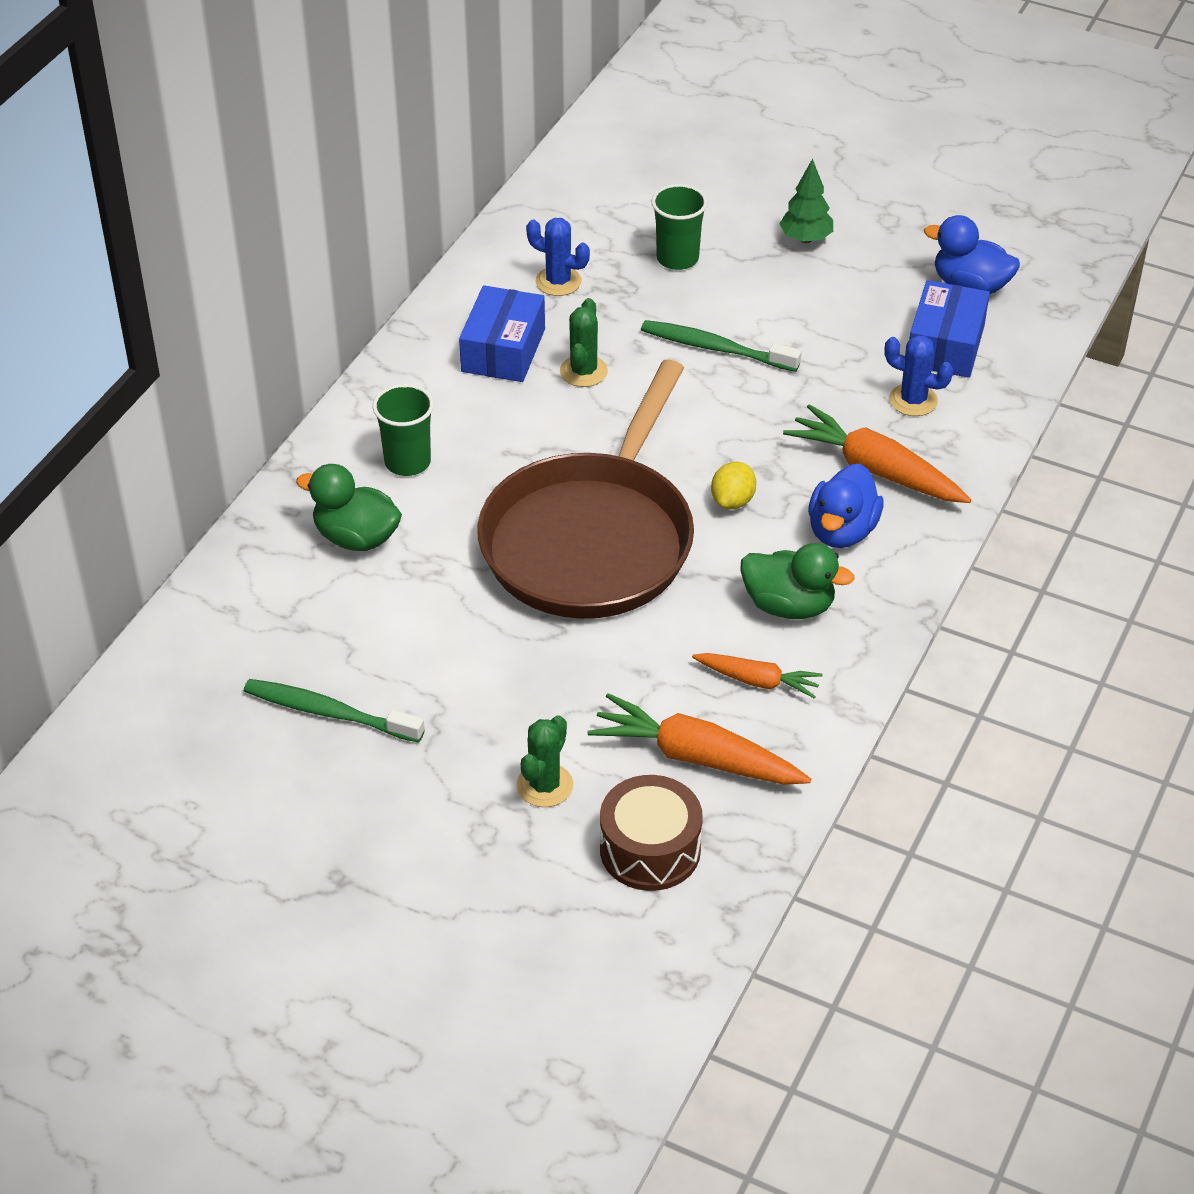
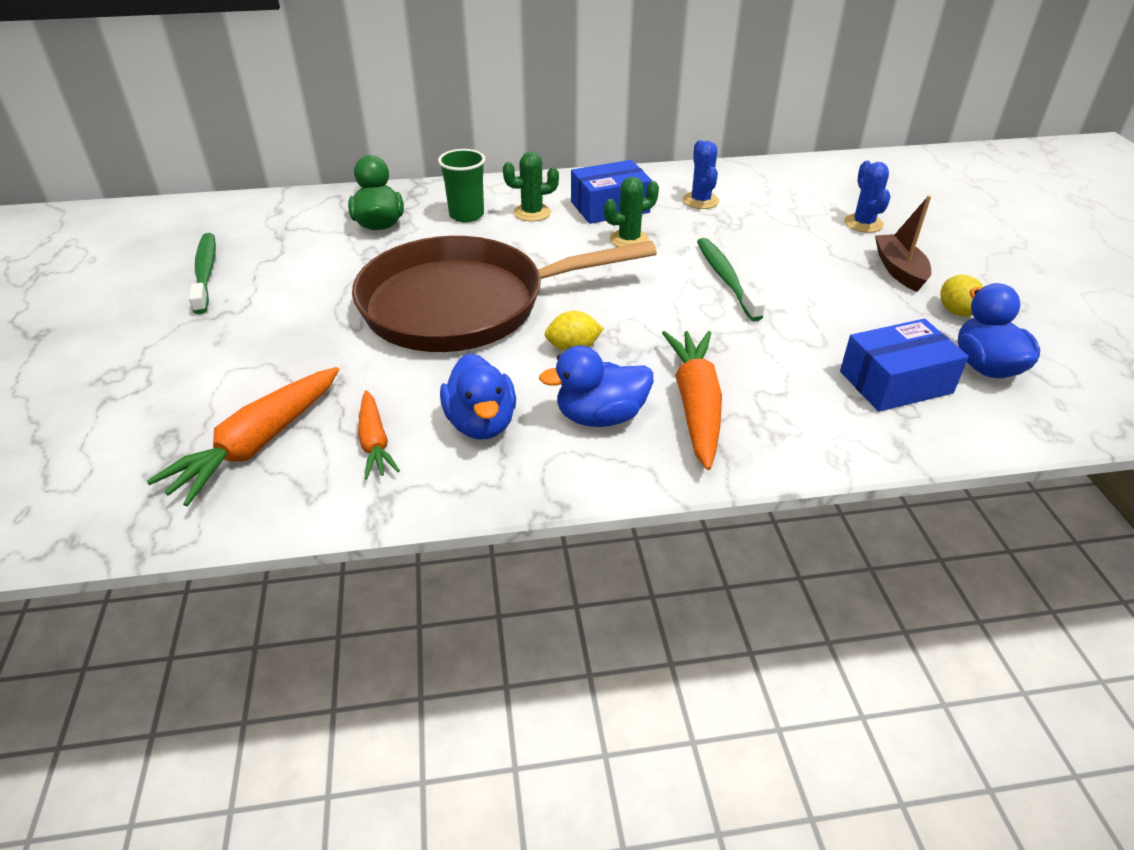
camera: 55 degrees right, 5 degrees down
(545, 785) = (180, 382): green cactus -> green cactus (532, 213)
(650, 849) = (130, 463): brown drum -> none
(677, 258) = (791, 231): green cup -> none
(695, 757) = (257, 445): orange carrot -> orange carrot turned 135 degrees counterclockwise
(789, 605) = (481, 423): green duck -> blue duck
(806, 238) = (899, 270): green tree -> brown boat
(892, 250) = (956, 311): none -> yellow lemon
(913, 400) = (805, 392): blue cactus -> blue cactus (863, 223)

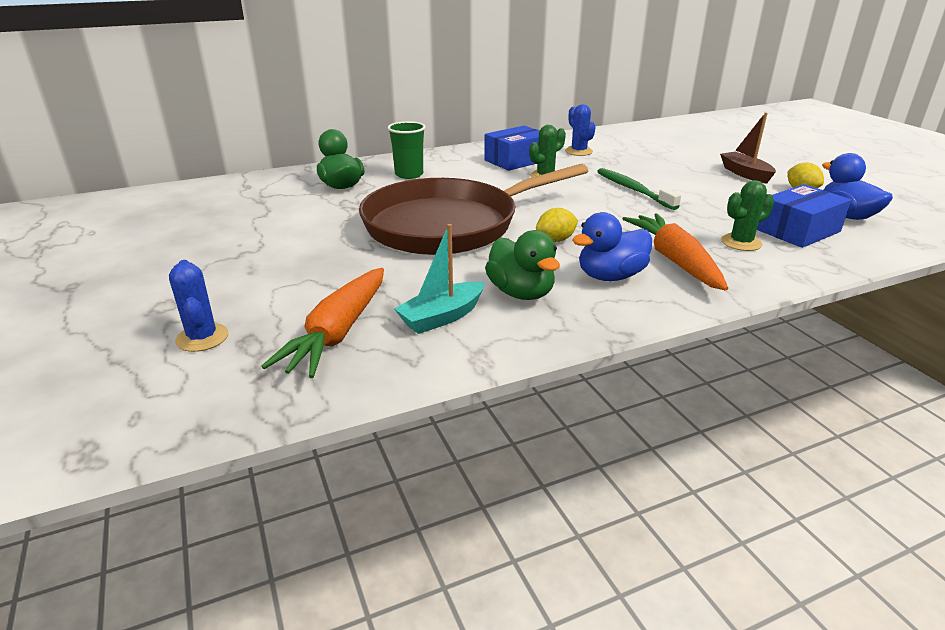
camera: 15 degrees left, 10 degrees down
(205, 273) = (208, 229): green toothbrush -> none
(375, 443) = (442, 317): orange carrot -> turquoise boat
(481, 423) = (521, 293): blue duck -> green duck
(532, 213) = (459, 169): green cactus -> green cactus (741, 243)
(863, 223) = (699, 153): blue cactus -> blue cactus (202, 338)

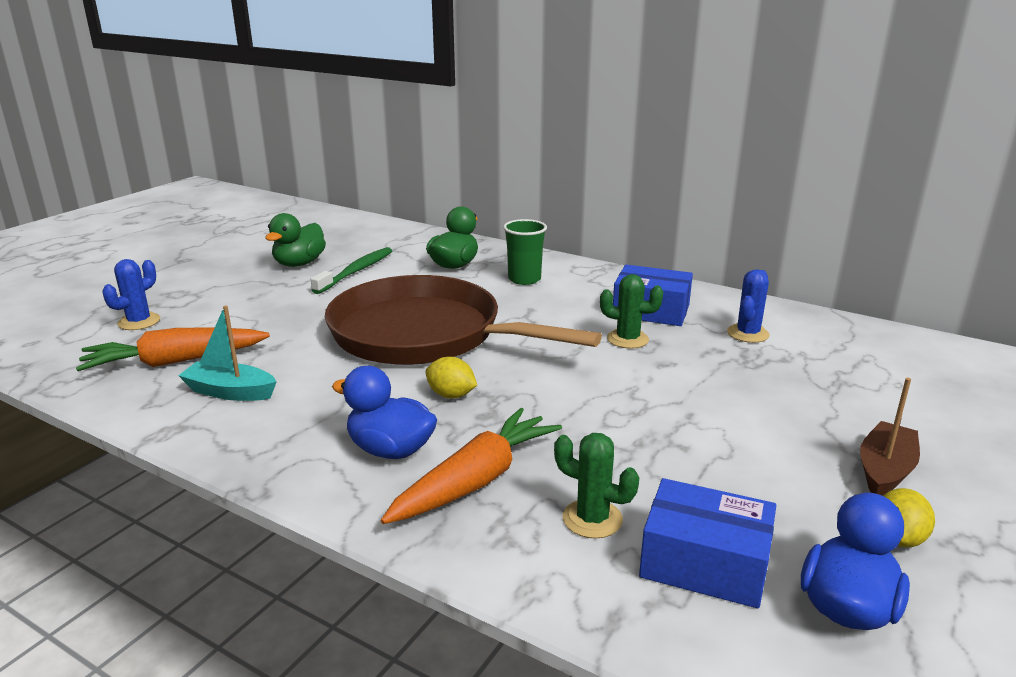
camera: 55 degrees right, 5 degrees down
(521, 293) = (307, 413): green duck -> green duck (299, 264)
(633, 190) = (669, 400): green toothbrush -> green toothbrush (356, 271)

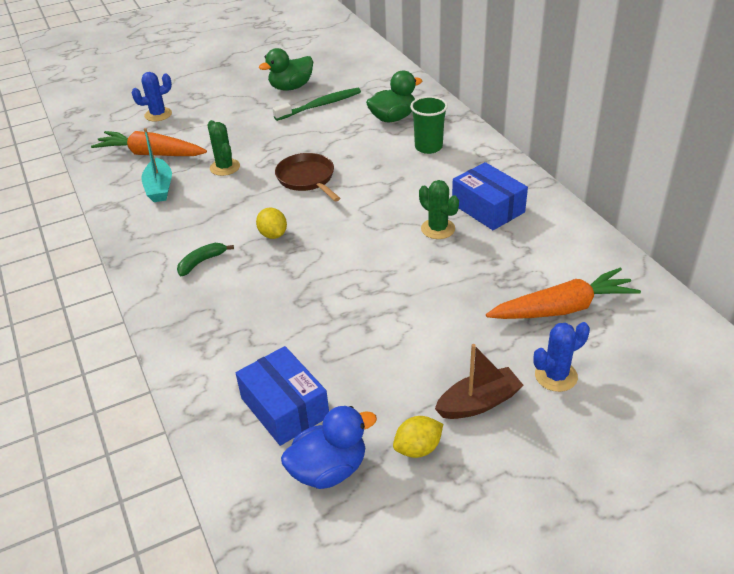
camera: 35 degrees right, 15 degrees up
(230, 392) = (159, 188): turquoise boat -> turquoise boat turned 150 degrees counterclockwise
(390, 450) = (201, 262): blue duck -> green banana
(424, 334) = (307, 178): brown pan -> brown pan, size x0.46
(476, 480) = (225, 301): orange carrot -> orange carrot (563, 308)
(592, 519) = (257, 353): green cactus -> green cactus (225, 167)
(748, 334) = (536, 255): blue cactus -> blue cactus (556, 376)

